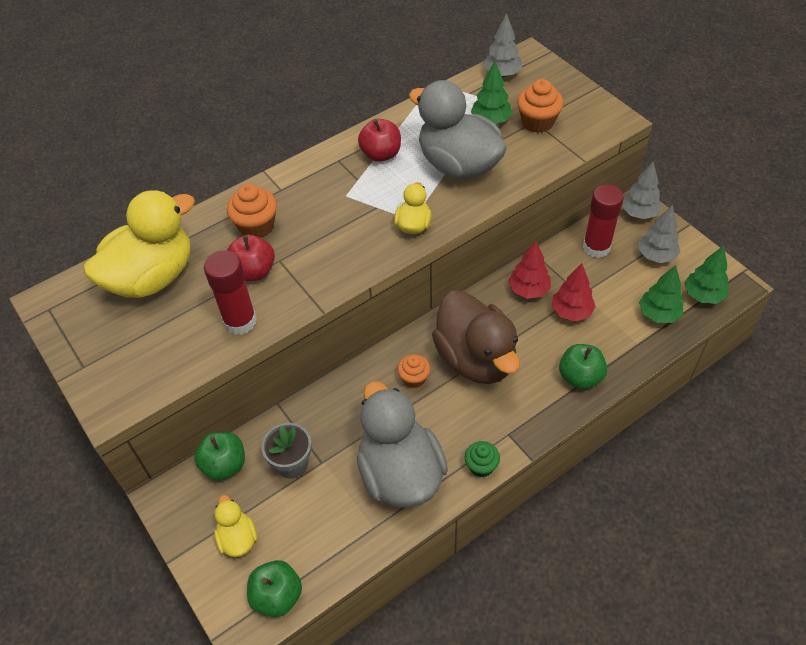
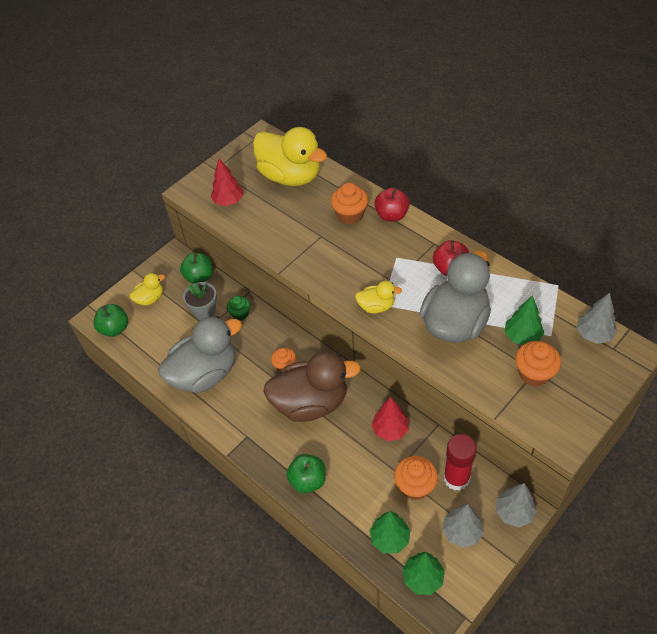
camera: 80 degrees right, 0 degrees up
(240, 321) = (263, 230): red glue stick -> none
(253, 271) = (307, 225): red apple -> red apple (391, 215)
(476, 359) = (311, 403): brown duck -> brown duck turned 150 degrees counterclockwise
(481, 466) = (217, 423): green cupcake -> green cupcake (240, 314)
(571, 312) = (374, 466): red tree -> red tree (228, 201)
(600, 282) = (415, 486): none -> orange cupcake

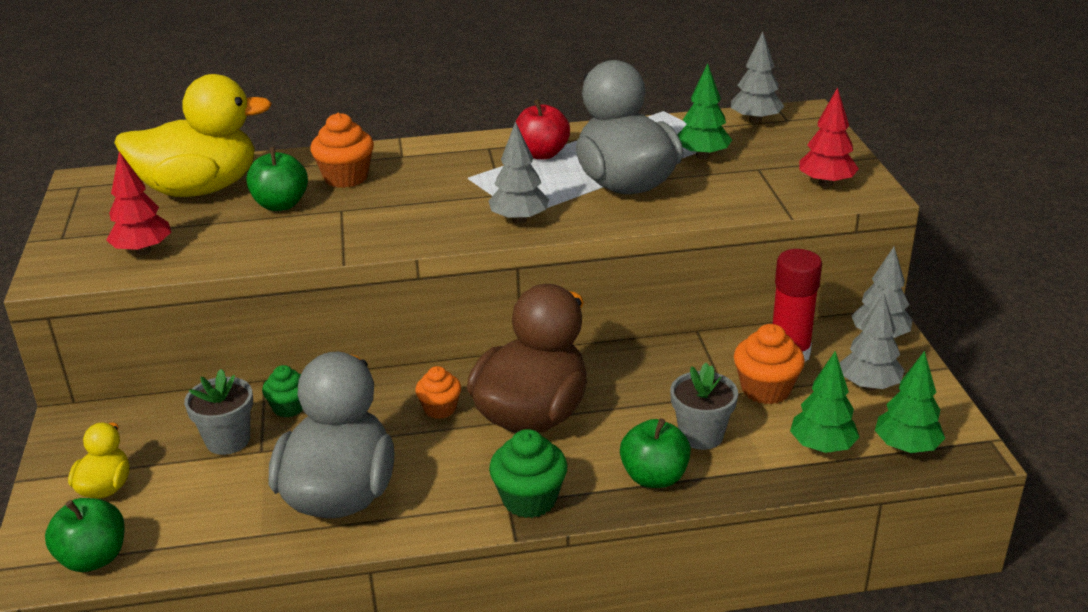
camera: 55 degrees left, 20 degrees down
(199, 277) = (157, 416): green apple -> green apple (281, 204)
(254, 442) = (529, 499): none -> green cupcake
(354, 480) = (701, 435): none -> grey flower pot
(376, 306) = (519, 220): yellow duck -> grey tree
(390, 430) = (660, 369): red tree -> red tree (826, 184)
(391, 215) = (399, 154): red apple -> none
(534, 373) = (761, 170): orange cupcake -> none

